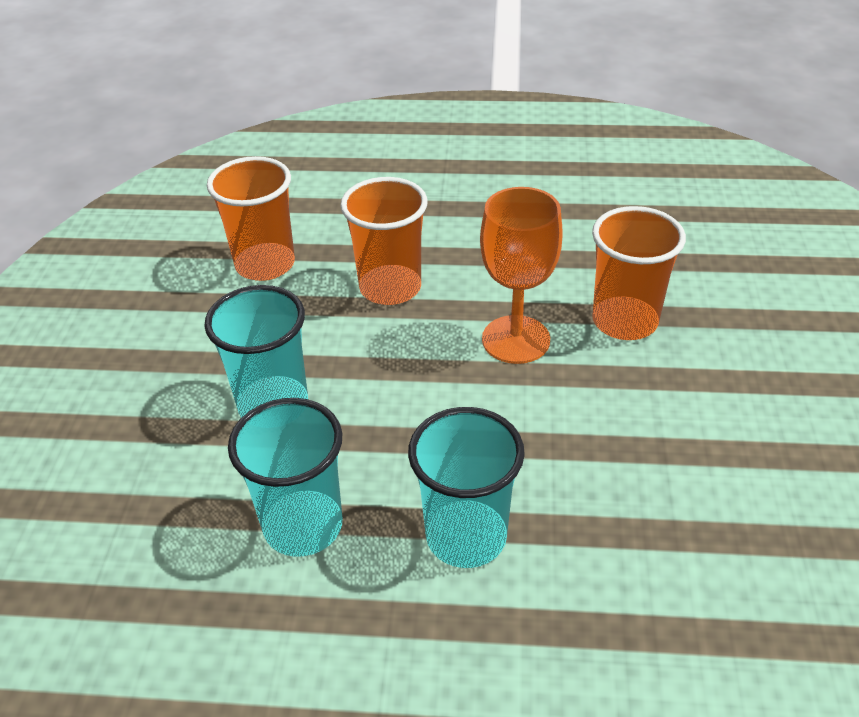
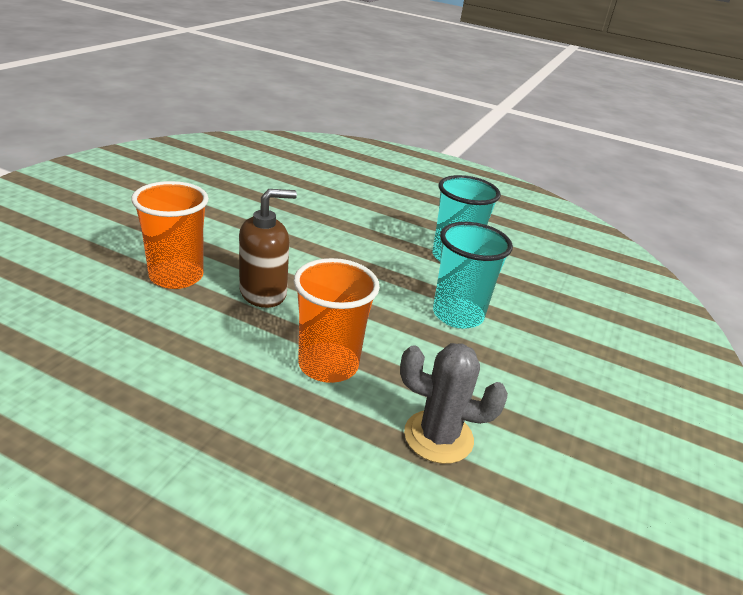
camera: 165 degrees left, 10 degrees down
(265, 264) = (438, 437): orange cup -> grey cactus
(466, 536) = (372, 229): turquoise cup -> none
(516, 339) = (263, 293): orange goblet -> brown soap dispenser

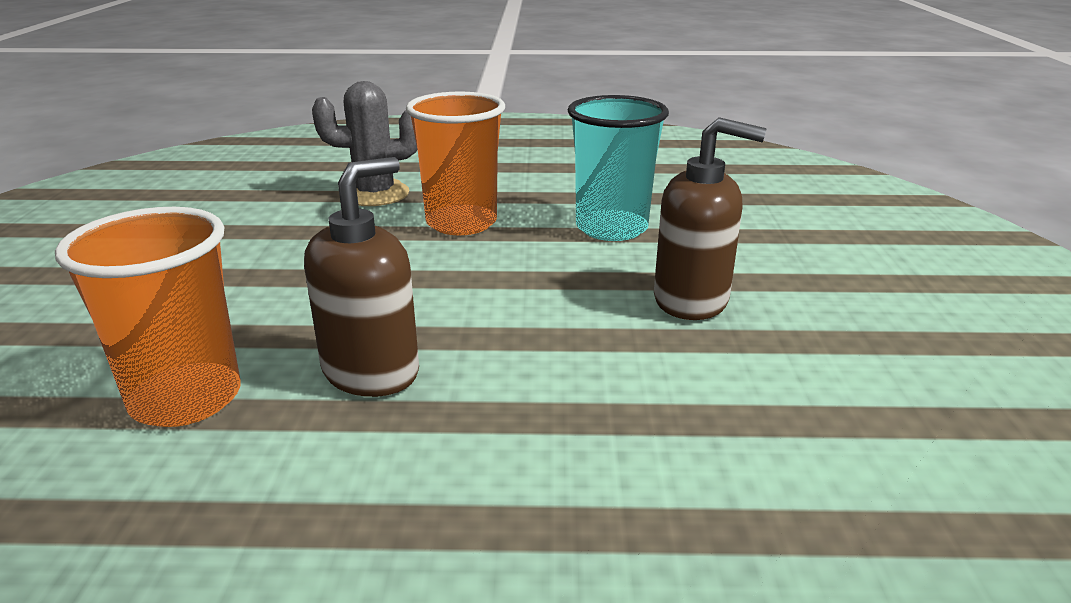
camera: 20 degrees left, 5 degrees down
(328, 365) = (579, 448): orange cup -> orange cup (461, 223)
(438, 437) = (849, 492): grey cactus -> grey cactus (375, 194)
(458, 315) = (691, 300): turquoise cup -> brown soap dispenser

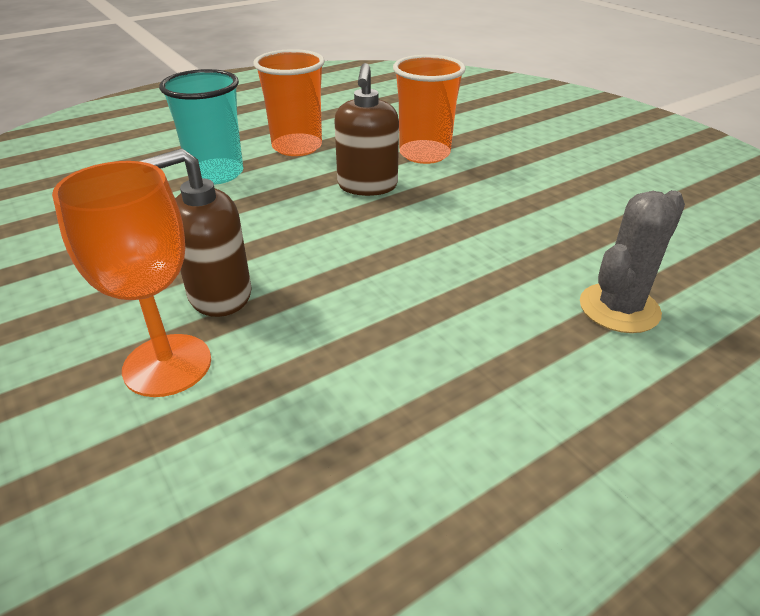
camera: 145 degrees right, 10 degrees up
(461, 223) = (484, 304): orange cup -> orange cup (297, 147)
(611, 228) = (345, 358): turquoise cup -> turquoise cup (216, 174)
(762, 265) = (167, 365): none -> orange goblet

